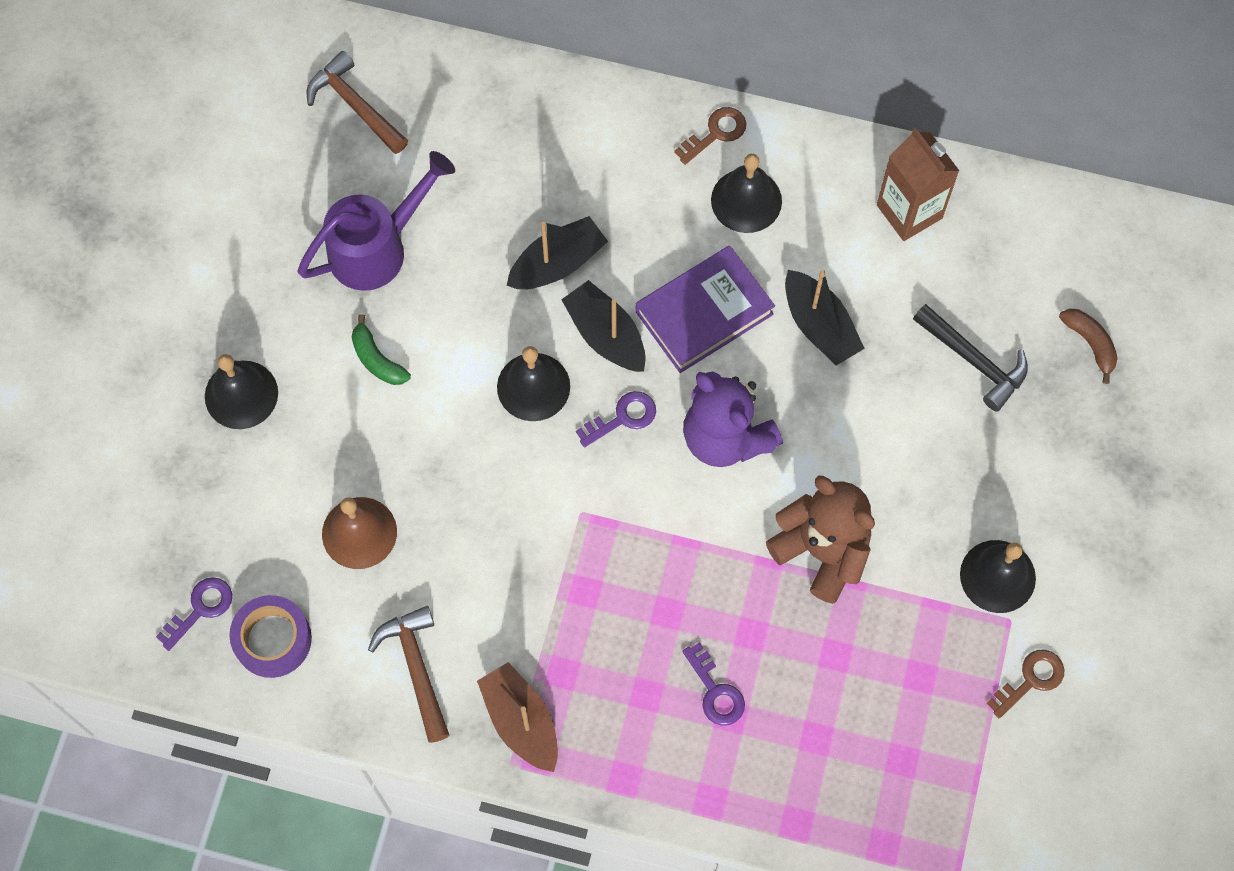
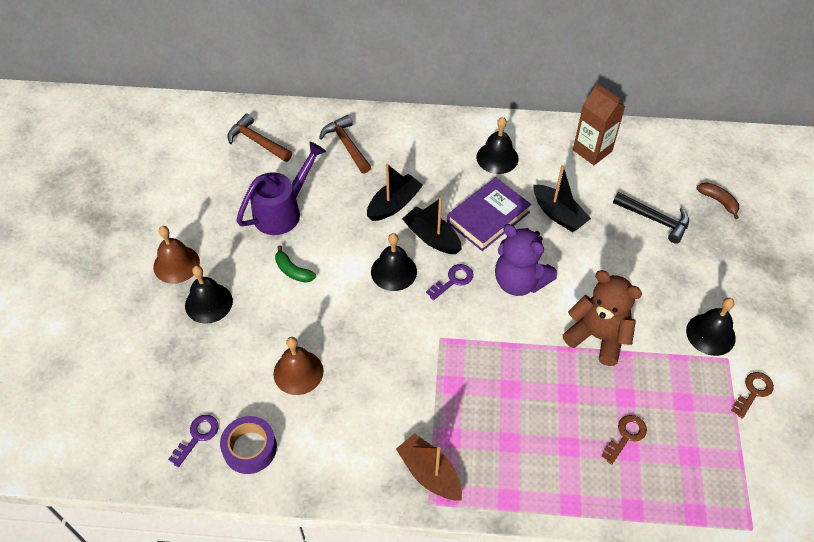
camera: 10 degrees left, 15 degrees down
(199, 318) = (176, 264): none -> brown bell
(417, 669) = (352, 451): brown hammer -> brown hammer (346, 145)
(715, 692) = (554, 432): purple key -> none
(716, 133) = (471, 128): brown key -> brown key (626, 436)

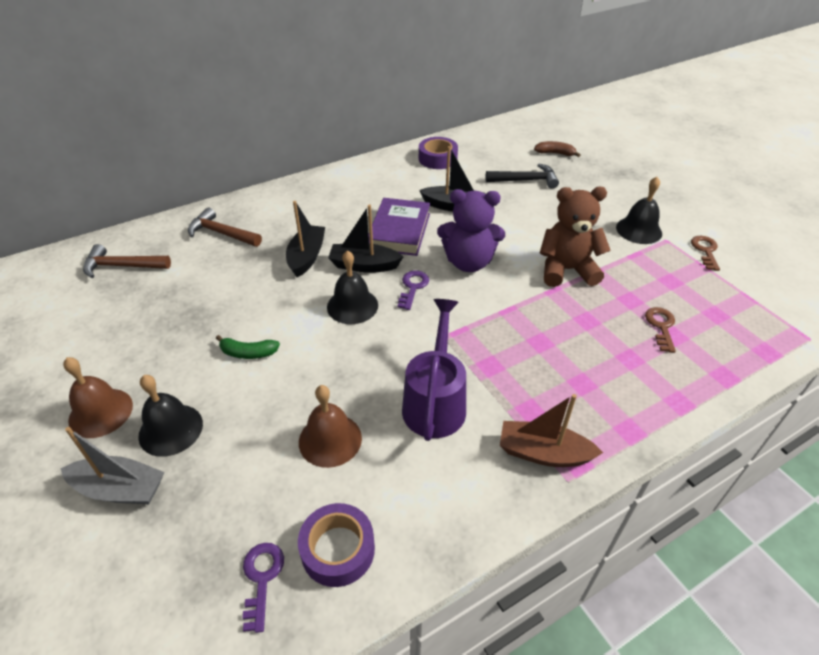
camera: 35 degrees left, 10 degrees down
(157, 328) = (120, 489): none -> grey boat
(283, 211) = (196, 309): purple watering can -> purple watering can (435, 401)
(497, 158) = (368, 190): black bell -> none
(592, 150) = (437, 159): brown carton -> purple tape

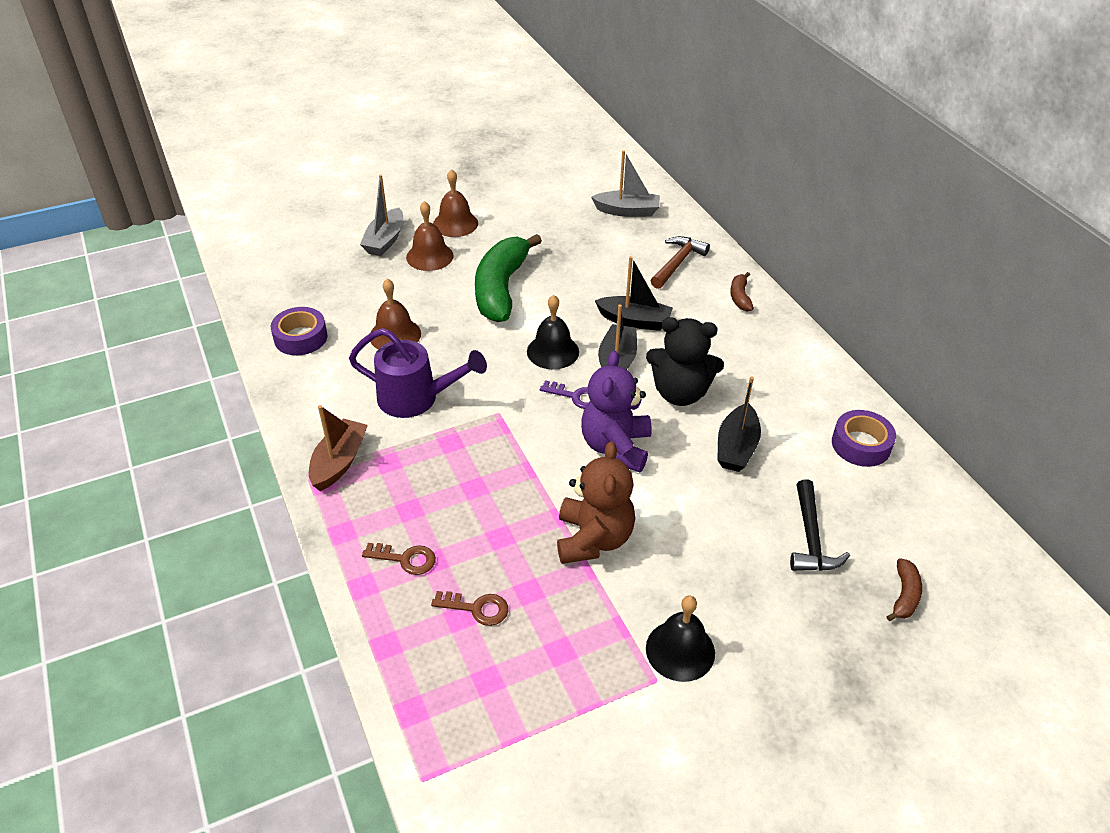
camera: 95 degrees right, 0 degrees up
(122, 266) = (627, 211): brown hammer -> grey boat
(171, 429) = (429, 256): black bell -> brown bell
(248, 353) = (501, 289): green banana -> green banana, size x2.33
(262, 578) = (295, 304): purple key -> none
(276, 201) = (740, 297): none -> brown banana
(399, 231) = (680, 393): purple book -> black teddy bear
(705, 251) = (625, 725): brown key -> brown key (405, 559)

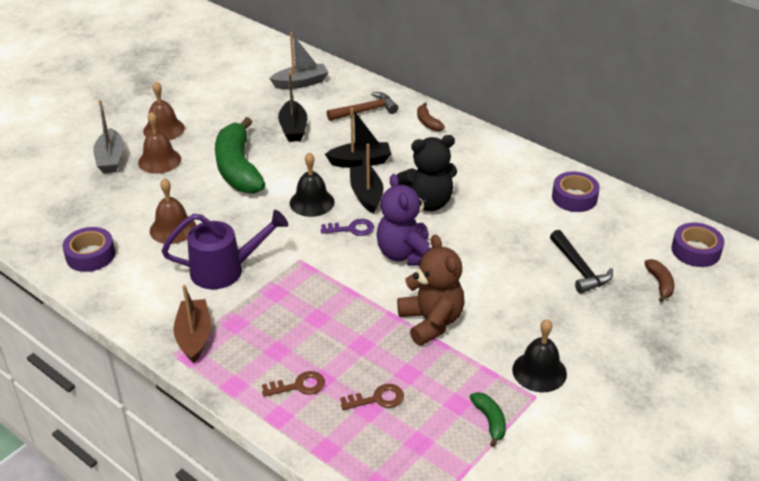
camera: 25 degrees left, 5 degrees down
(583, 688) = (490, 421): none -> green banana
(677, 263) = (365, 111): brown hammer -> brown hammer turned 60 degrees clockwise
(736, 447) = (492, 227): black boat -> black boat (293, 128)
(980, 569) = (695, 251): none -> purple tape

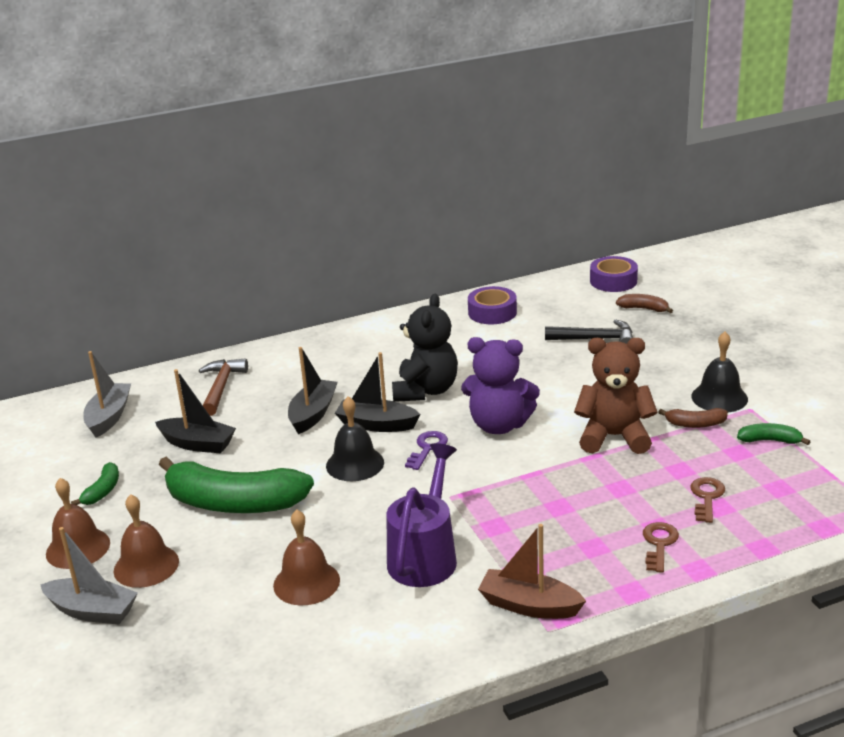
camera: 60 degrees left, 10 degrees down
(90, 255) = (297, 670): purple tape -> none
(222, 114) = (102, 491): none -> green banana
(428, 122) = (288, 355): brown banana -> brown banana (695, 424)

